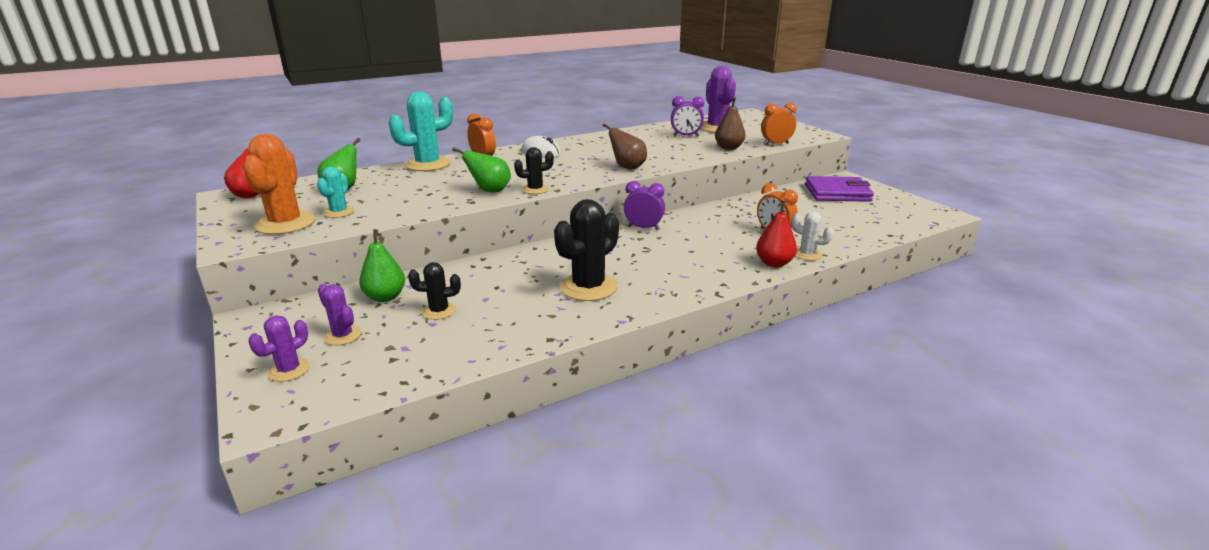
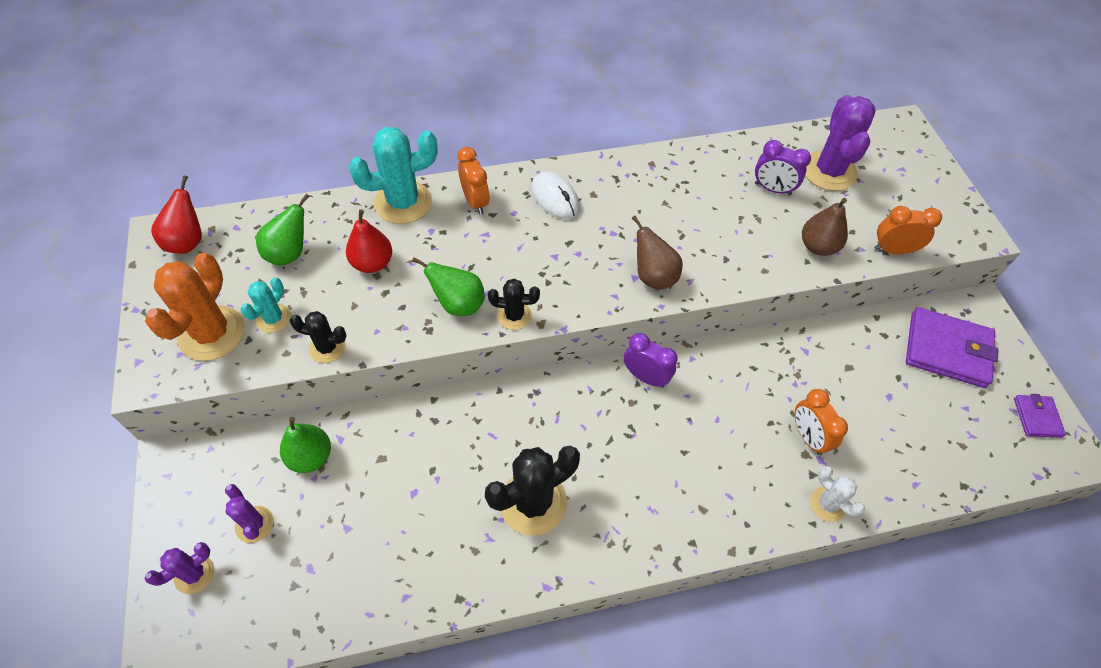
camera: 15 degrees right, 30 degrees up
(439, 311) = (359, 504): black cactus -> black cactus (327, 348)
(774, 263) = (775, 513): red pear -> red pear (372, 263)
(912, 206) = (1037, 417): none -> purple wallet

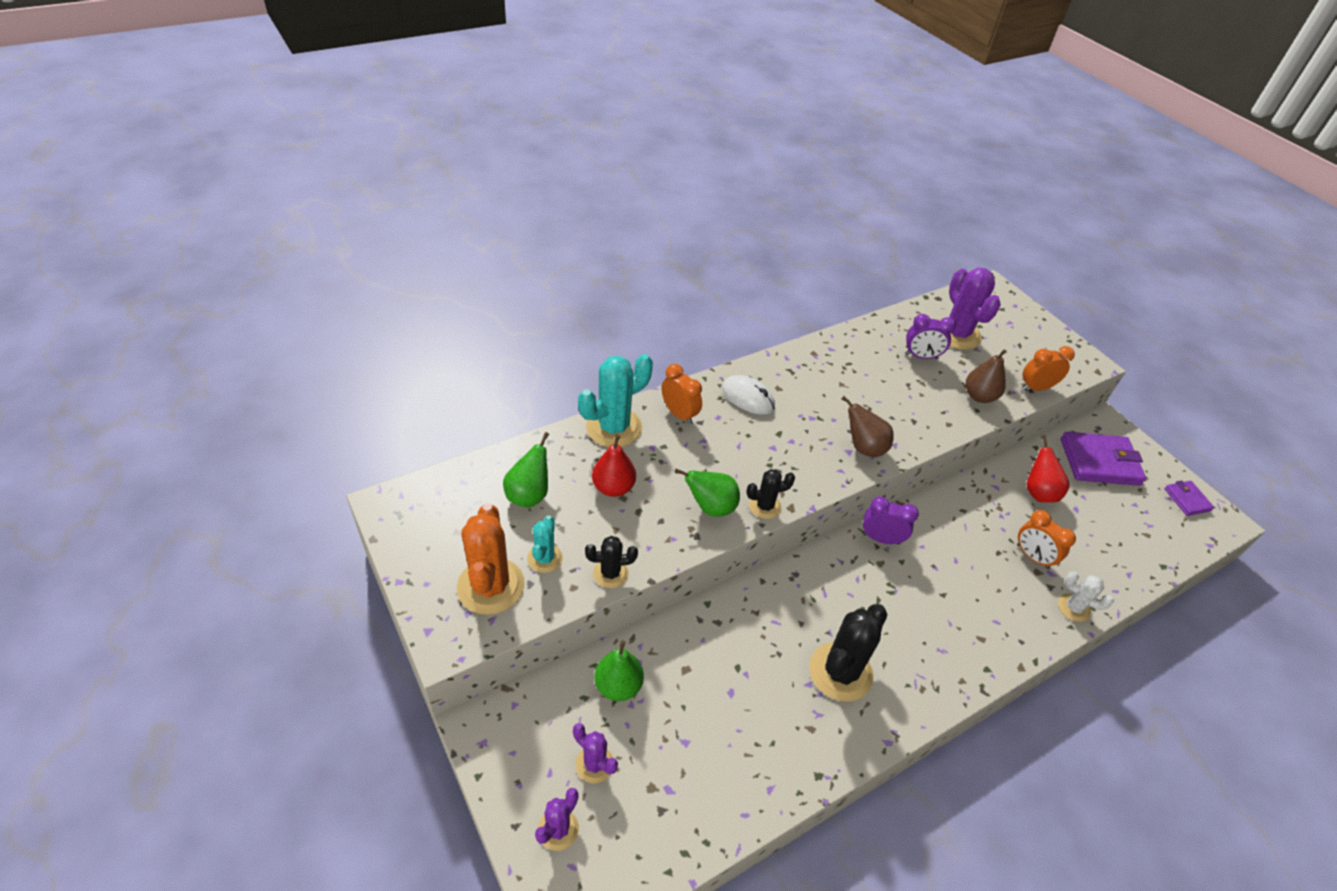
camera: 20 degrees left, 10 degrees down
(187, 242) = (420, 505): red pear -> red pear (1038, 492)

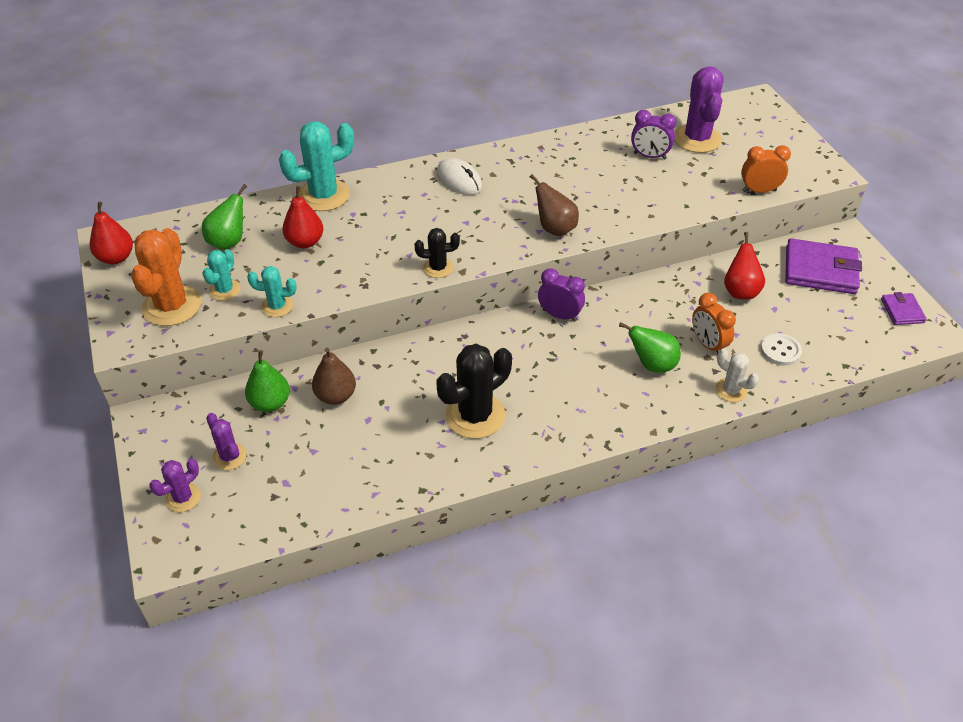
camera: 15 degrees right, 0 degrees up
(405, 528) = (116, 258): none -> red pear
(610, 573) = (277, 306): black cactus -> turquoise cactus
(679, 414) = (388, 189): orange clock -> none
(710, 507) = (387, 264): green pear -> green pear (652, 364)
(979, 396) = (694, 194): brown pear -> brown pear (335, 396)
(1100, 556) = (780, 351): none -> white button

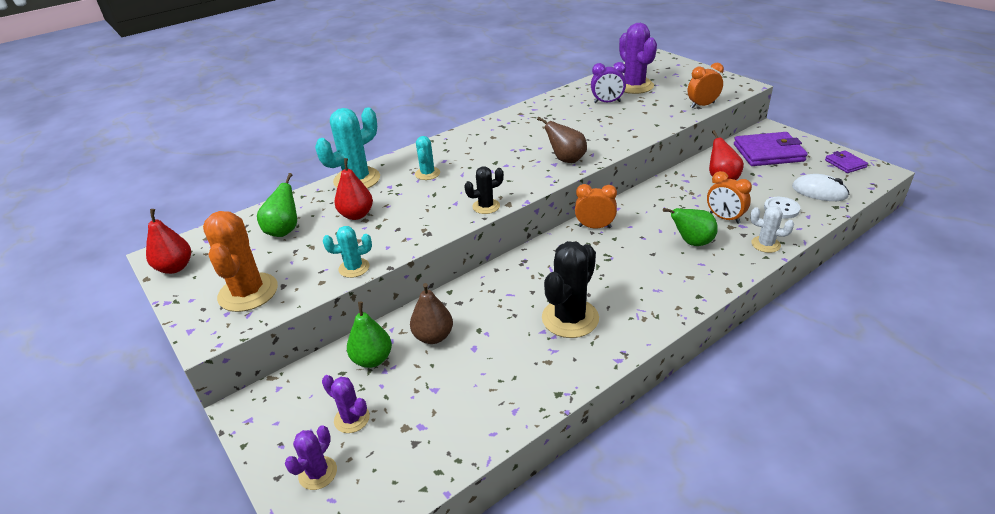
camera: 15 degrees left, 10 degrees down
(225, 290) = (296, 267): turquoise cactus -> turquoise cactus (427, 173)
(459, 180) = (468, 146): white mouse -> white mouse (819, 192)
(559, 315) = (594, 227): purple clock -> orange clock

